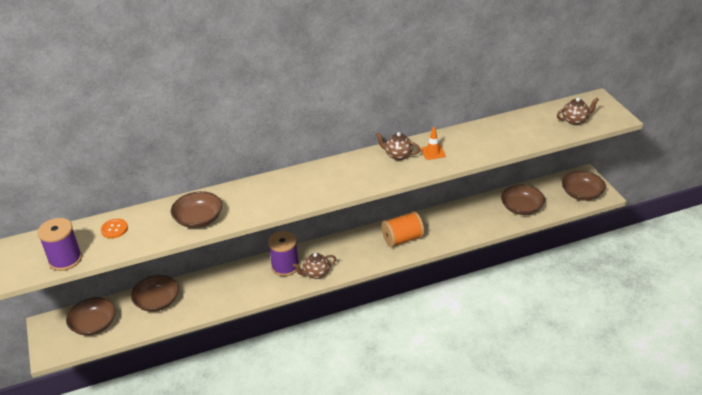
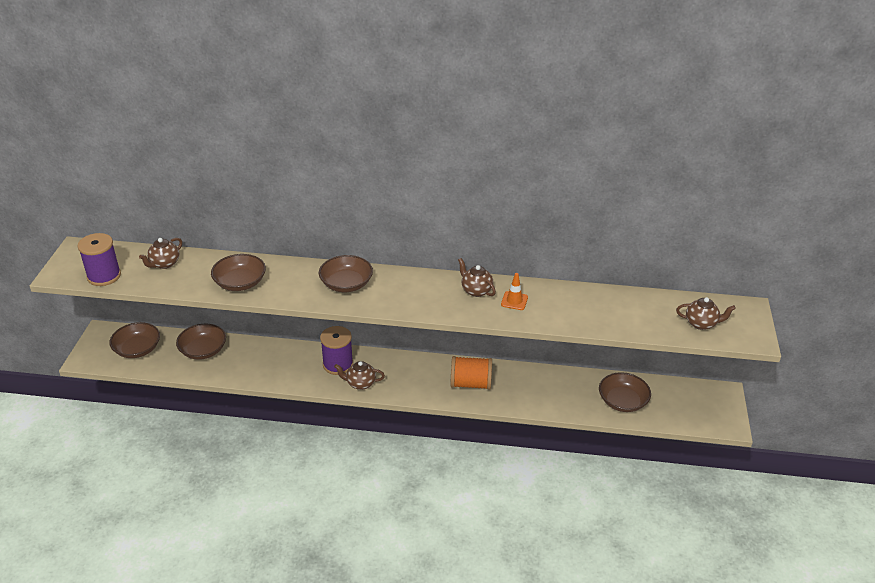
camera: 25 degrees right, 0 degrees up
(114, 229) = (164, 264): orange button -> brown teapot
(582, 194) = (704, 413): brown bowl -> brown bowl (346, 284)

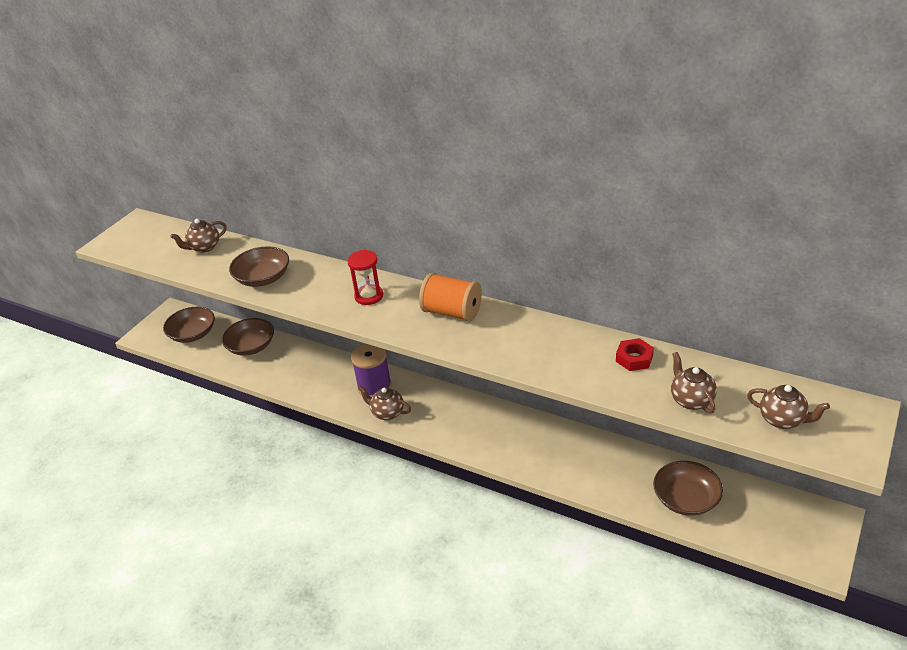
camera: 25 degrees right, 0 degrees up
(104, 276) = (143, 252): purple spool -> none
(346, 284) = (369, 296): brown bowl -> red hourglass
(471, 383) = (508, 438): orange spool -> orange spool (452, 312)
(476, 290) = (508, 327): brown teapot -> brown teapot (691, 400)
(514, 301) = (547, 347): orange traffic cone -> none
(582, 298) = (634, 358): none -> red nut

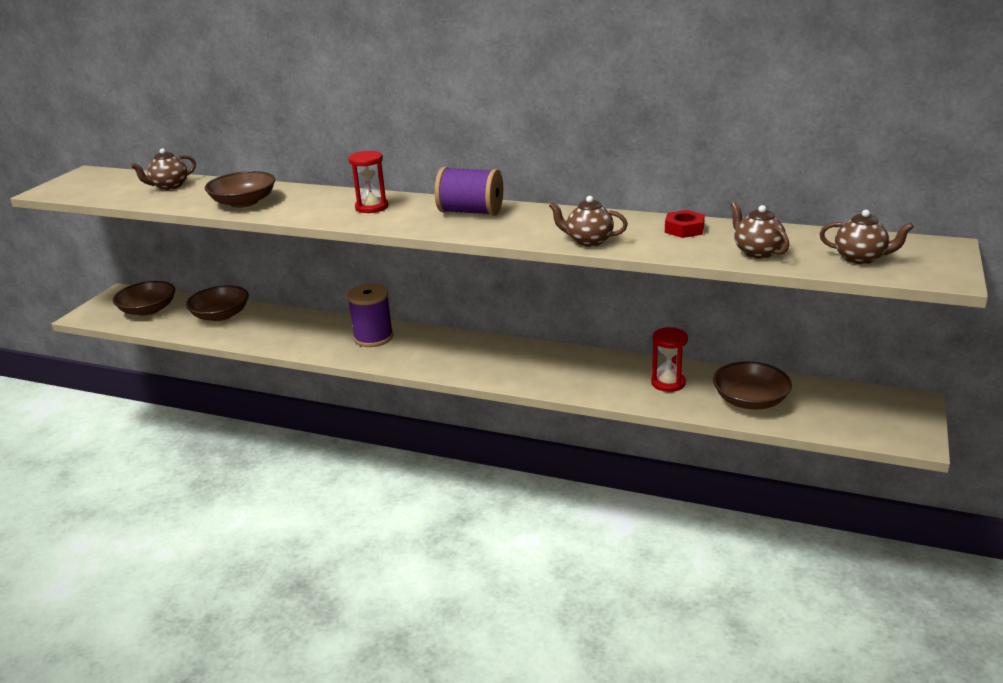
camera: 10 degrees left, 10 degrees down
(387, 413) = (392, 357): brown teapot -> brown teapot (588, 241)
(452, 312) = (471, 212): orange spool -> purple spool
(618, 469) = (668, 383): none -> red hourglass

